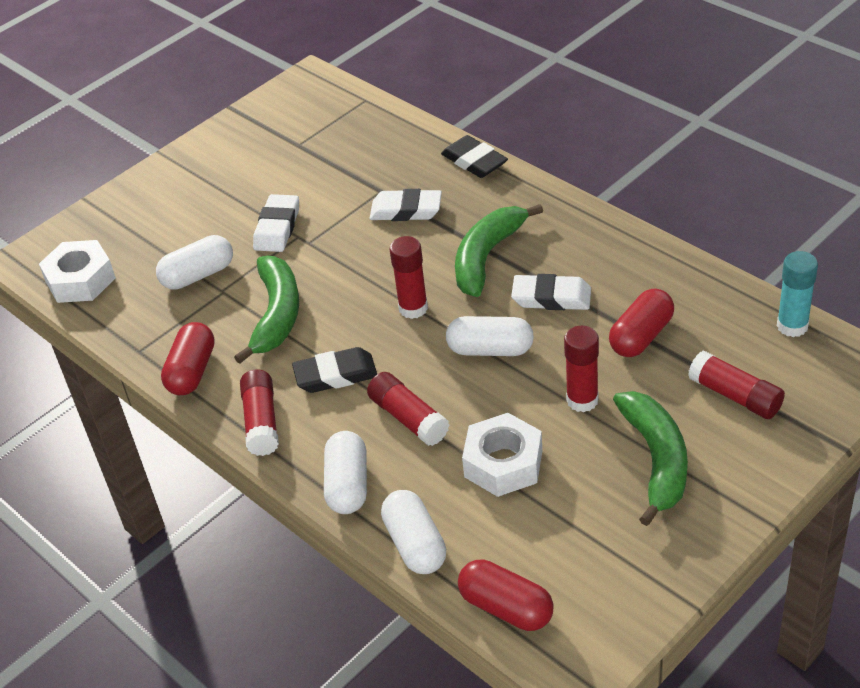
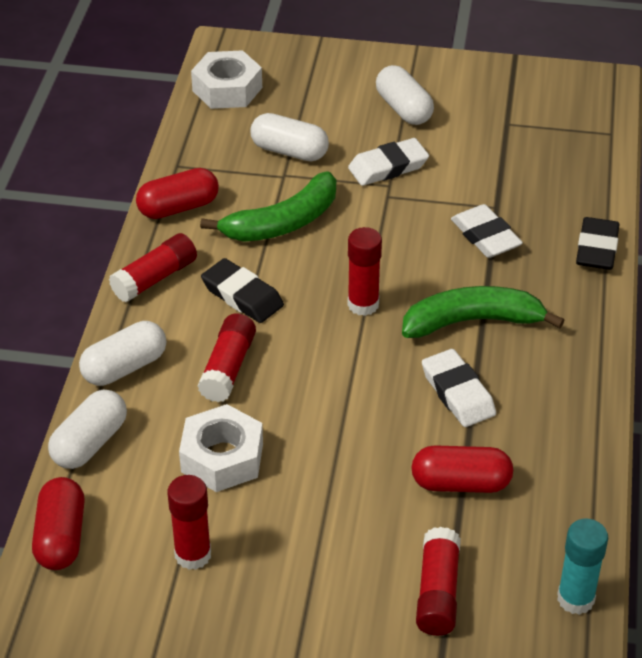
camera: 50 degrees right, 0 degrees up
(490, 349) = (354, 382): white capsule -> white capsule (404, 109)
(582, 400) = (341, 477): red glue stick -> red glue stick (193, 555)
(656, 460) = (306, 566): green banana -> none

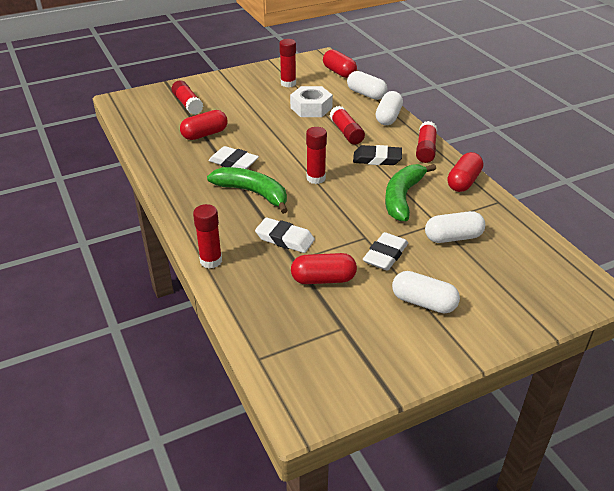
camera: 145 degrees right, 5 degrees down
(90, 443) = (366, 94): white capsule -> white capsule turned 45 degrees counterclockwise
(227, 89) = (547, 260): white nut -> none
(472, 321) = (253, 193): green banana -> green banana turned 105 degrees counterclockwise
(483, 173) = (323, 279): none -> red capsule
(575, 599) = (130, 120): turquoise glue stick -> none
(597, 249) = (211, 261): black eraser -> red glue stick

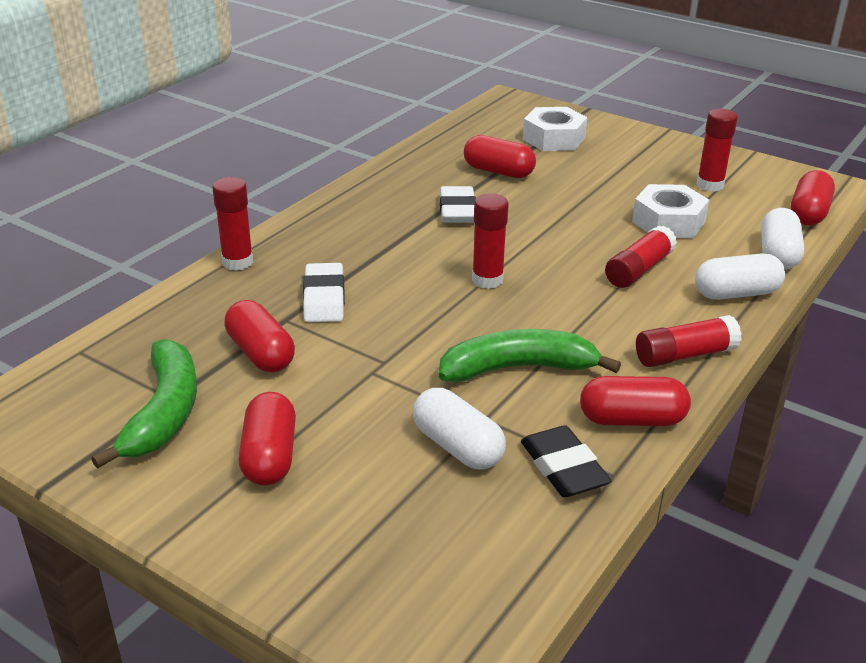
camera: 60 degrees right, 5 degrees down
(187, 104) = (553, 138): red glue stick -> white nut
(253, 193) = (403, 245): green banana -> green banana (164, 412)
(377, 159) = (599, 316): black eraser -> black eraser (563, 468)
(385, 255) = (356, 391): white eraser -> none
(423, 303) = (269, 456): white capsule -> red capsule

